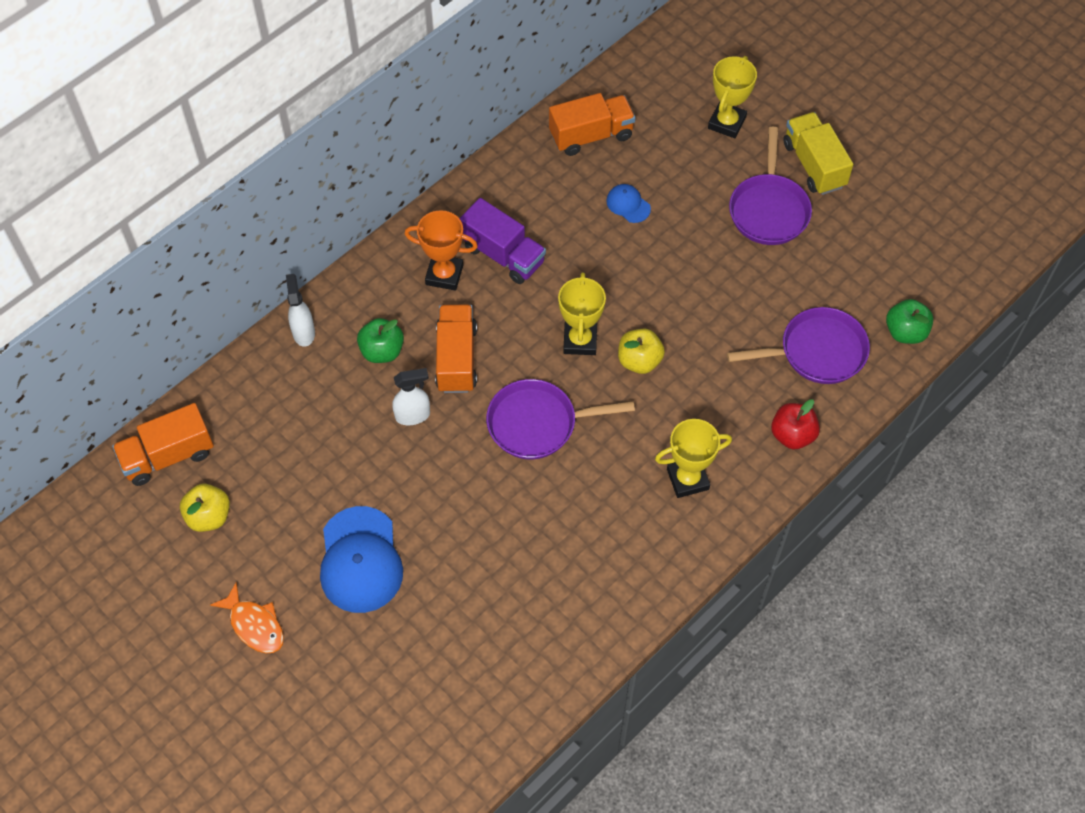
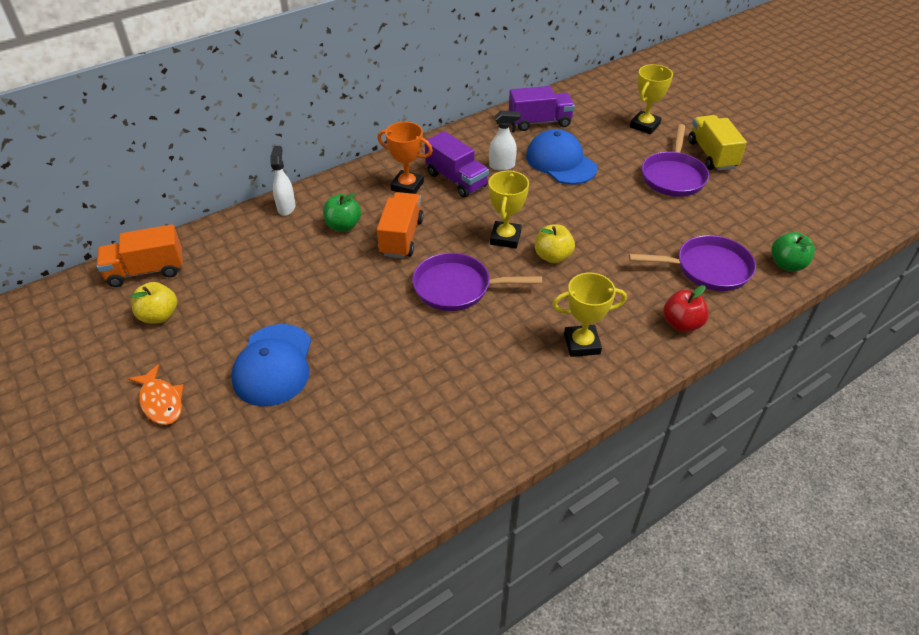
camera: 10 degrees right, 15 degrees down
(413, 415) = (354, 269): white spray bottle -> white spray bottle (502, 166)
(591, 135) = (540, 122): orange truck -> purple truck
(628, 204) = (561, 162): blue cap -> blue cap, size x2.08

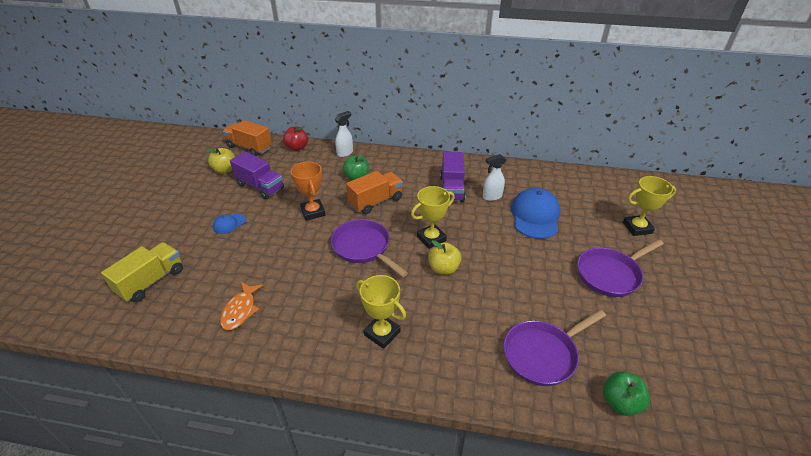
camera: 45 degrees right, 5 degrees down
(161, 402) = (170, 207): orange fish -> orange fish (240, 310)
(273, 365) = (229, 224): blue cap -> blue cap, size x0.48
(407, 186) = (419, 177): orange trophy -> orange trophy (313, 212)
(502, 166) = (492, 197): white spray bottle -> white spray bottle turned 120 degrees clockwise
(540, 122) = (556, 184): purple truck -> purple truck (260, 187)
(681, 324) = (466, 375): red apple -> red apple (297, 148)
(707, 268) = (543, 354): purple pan -> purple pan turned 105 degrees clockwise
(711, 155) = (669, 279): yellow truck -> yellow truck (151, 281)

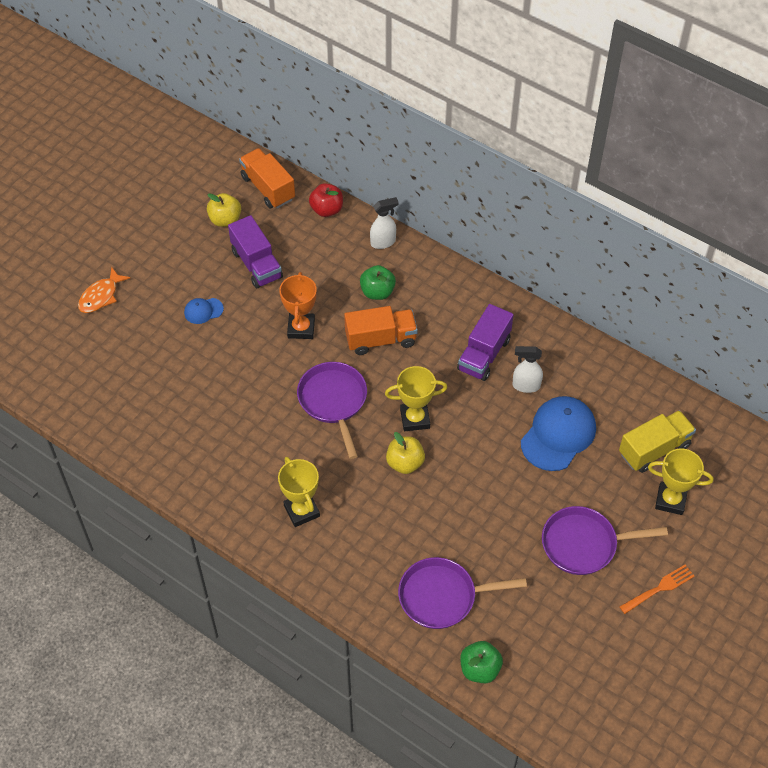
camera: 25 degrees right, 15 degrees up
(151, 281) = (105, 360): yellow truck -> yellow truck (654, 449)
(240, 310) = (179, 430): orange fish -> orange fish (101, 296)
(685, 283) = (659, 589): none -> orange fork

